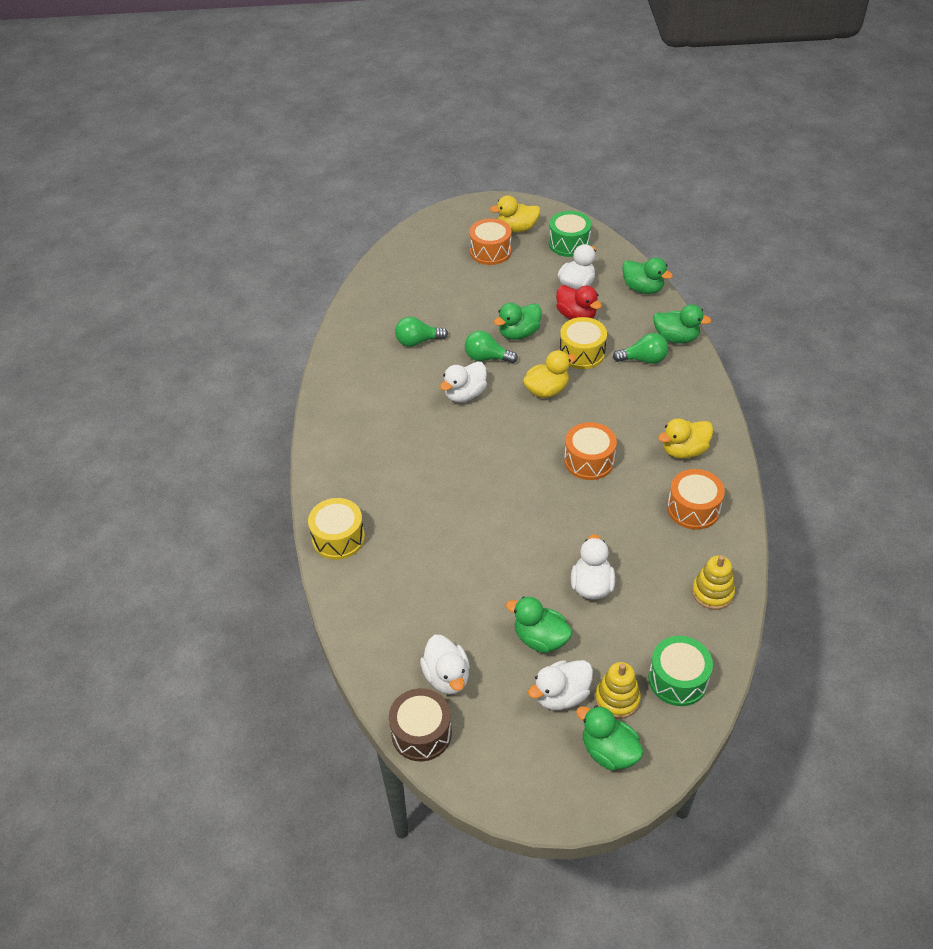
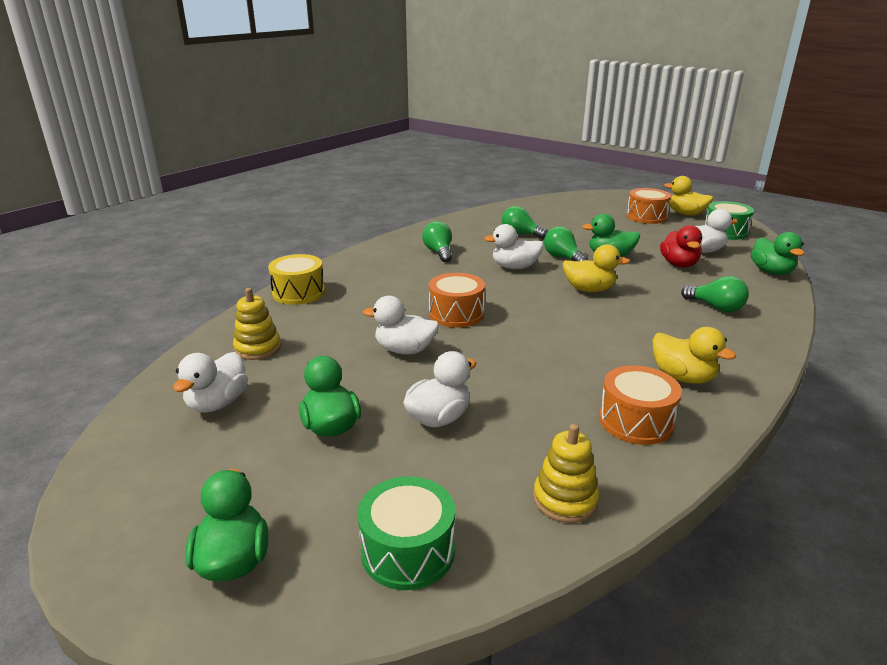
camera: 40 degrees right, 20 degrees down
(382, 411) = (439, 252): none -> green light bulb
(421, 733) = (133, 425): brown drum -> none
(561, 695) = (275, 479): white duck -> white duck (405, 350)
(582, 353) = (655, 283): yellow drum -> none
(589, 461) = (566, 341): orange drum -> orange drum (456, 314)
(617, 699) = (319, 520): yellow stacking toy -> yellow stacking toy (258, 348)
(676, 338) = (772, 308): green duck -> none
(684, 451) = (682, 377): yellow duck -> yellow duck turned 150 degrees counterclockwise

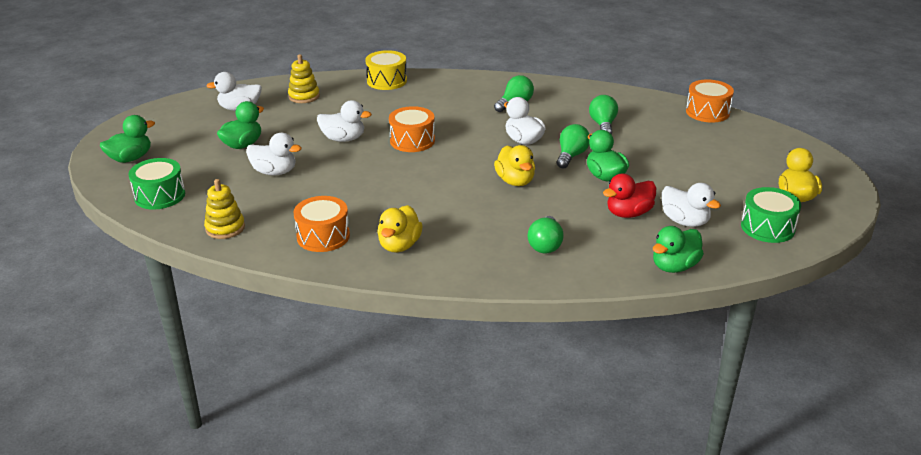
camera: 60 degrees right, 5 degrees up
(405, 350) = (343, 139): white duck -> white duck turned 120 degrees clockwise
(646, 217) = (749, 175): orange drum -> orange drum (707, 112)

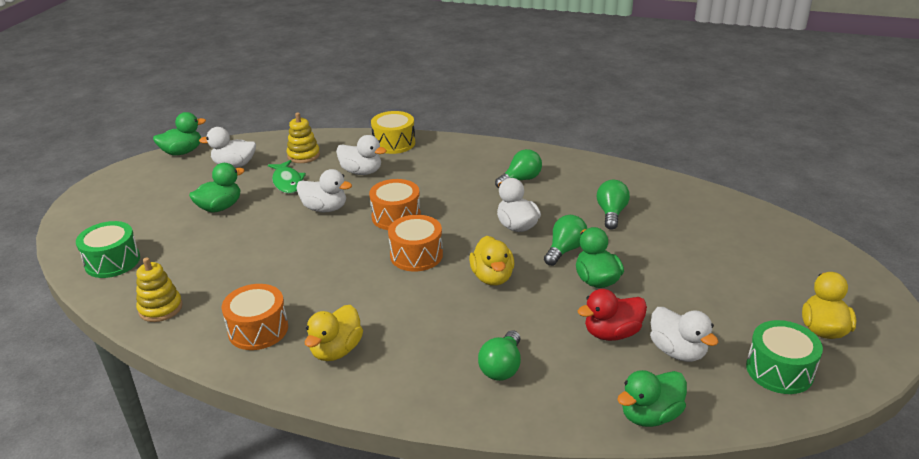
camera: 10 degrees right, 0 degrees up
(130, 158) = (104, 214): green duck -> green duck (182, 152)
(274, 172) = (239, 243): white duck -> white duck (361, 172)
(298, 119) = (287, 182): none -> green fish
(707, 112) = (736, 206): orange drum -> orange drum (416, 255)

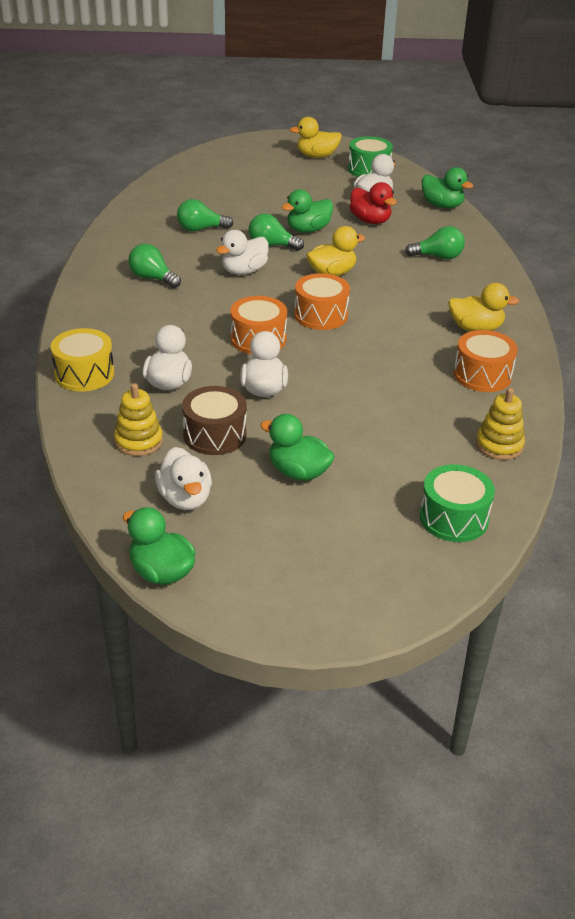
camera: 110 degrees left, 5 degrees up
(287, 182) = (215, 435): green fish -> brown drum

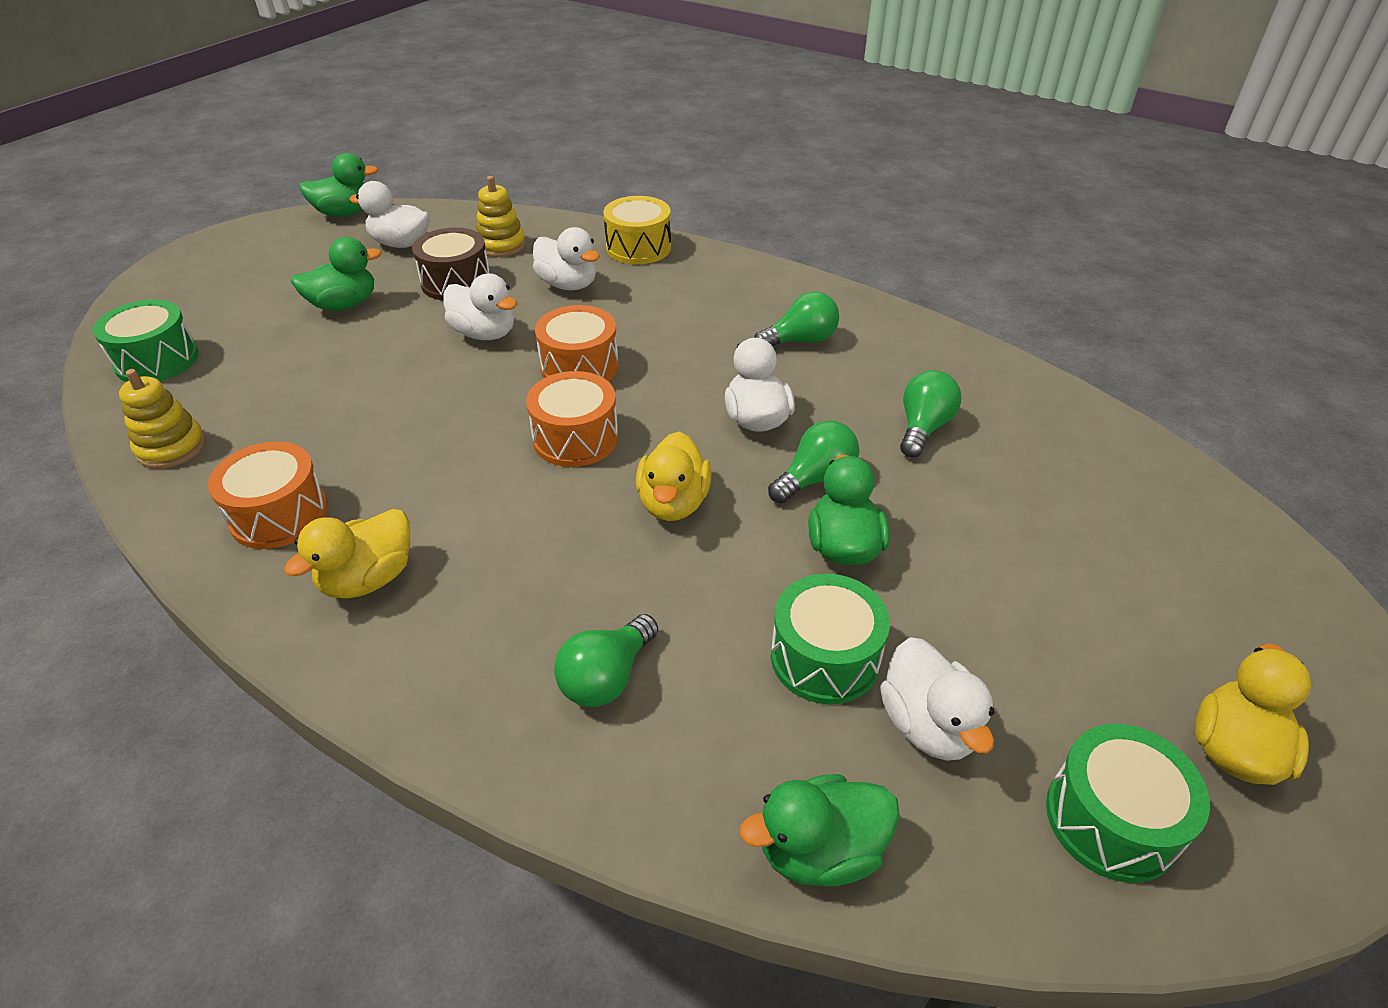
camera: 125 degrees right, 5 degrees up
(370, 221) = (825, 657): red duck -> green drum

